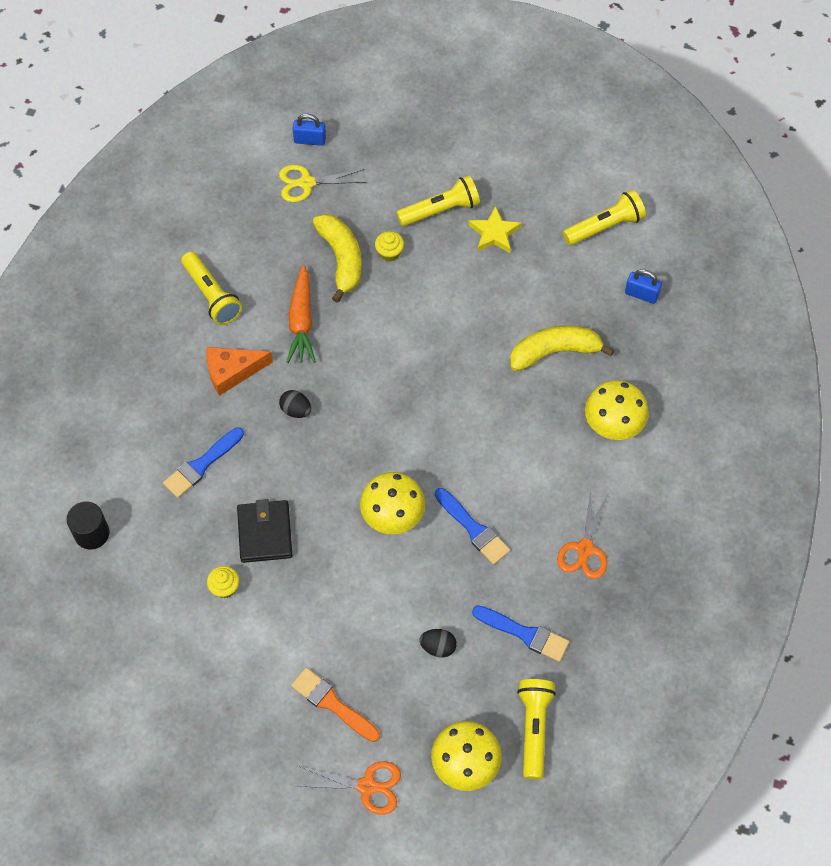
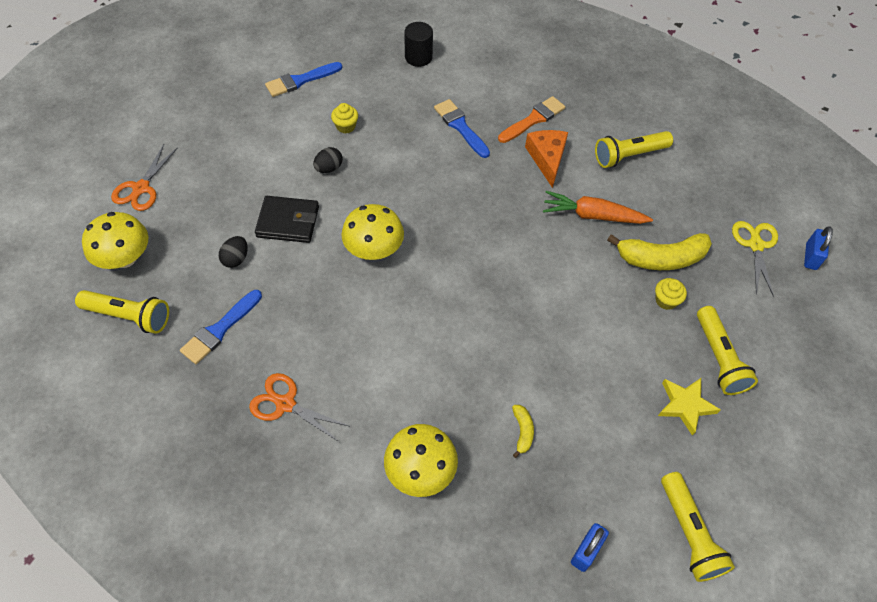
camera: 100 degrees right, 5 degrees down
(265, 533) = (385, 158): black wallet -> black wallet (288, 222)
(296, 410) = (499, 197): black egg -> black egg (329, 168)
(332, 704) = (219, 178): orange brush -> orange brush (533, 119)
(473, 529) = (339, 310): blue brush -> blue brush (300, 80)
(554, 352) = (522, 431): yellow banana -> yellow banana, size x0.47

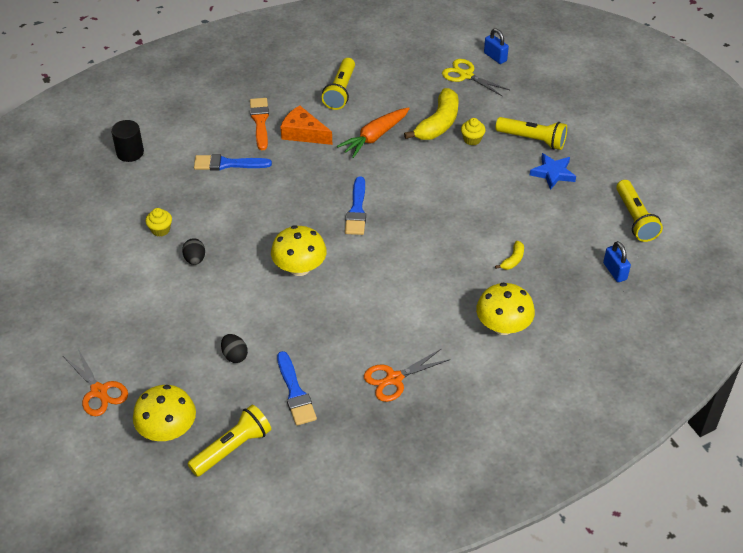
camera: 55 degrees left, 10 degrees down
(288, 222) = (226, 307): black wallet -> none
(300, 80) = (80, 236): blue brush -> blue brush (357, 210)
(522, 431) = (513, 260): yellow banana -> yellow banana turned 90 degrees clockwise
(685, 405) = (553, 173): yellow star -> blue star
(689, 533) = (635, 219): yellow flashlight -> yellow flashlight turned 60 degrees clockwise

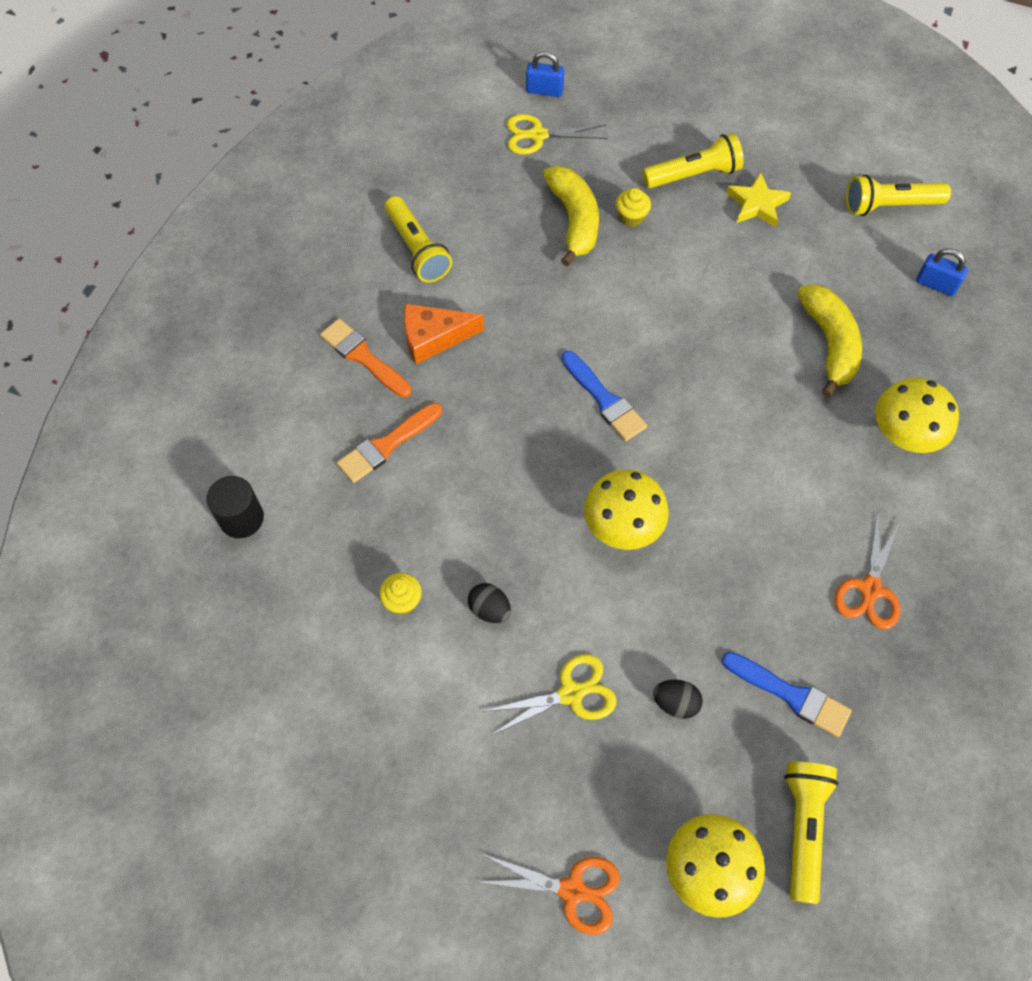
camera: 40 degrees left, 15 degrees up
(191, 317) = (570, 693): none -> yellow scissors
(228, 164) = (387, 445): blue brush -> orange brush
(374, 137) = (522, 286): orange carrot -> none
(513, 260) = (829, 343): yellow banana -> yellow banana, size x2.12
(553, 173) = (757, 204): blue star -> yellow star
(635, 219) = (889, 206): yellow flashlight -> yellow flashlight turned 135 degrees clockwise

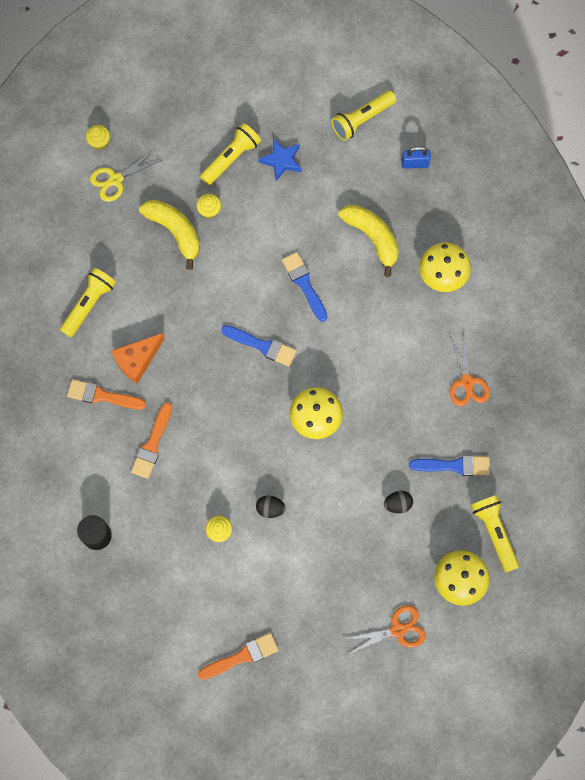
camera: 30 degrees left, 10 degrees up
(323, 792) = (242, 656): none -> orange brush
(417, 249) = (89, 305): yellow flashlight -> yellow flashlight turned 90 degrees counterclockwise
(544, 90) = (99, 142): blue padlock -> yellow cupcake
(570, 693) = (340, 530): yellow scissors -> none
(705, 354) = (304, 284): none -> blue brush
(757, 204) = (281, 160): yellow star -> blue star

